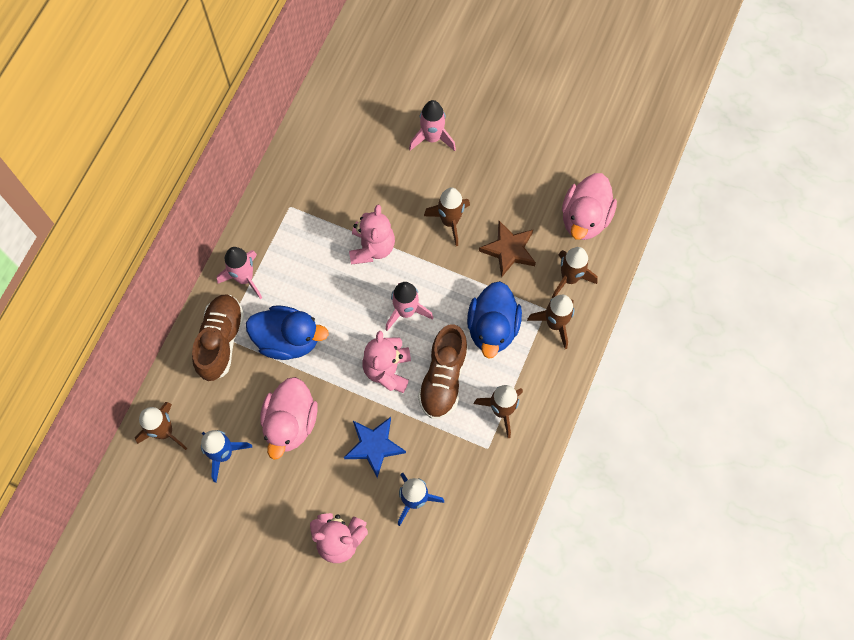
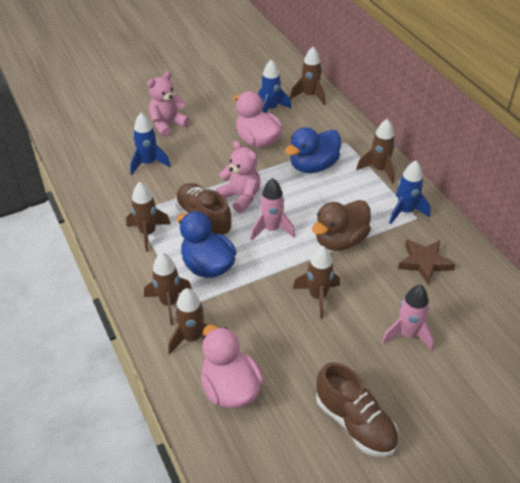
camera: 130 degrees right, 25 degrees down
(221, 341) = (344, 140): brown shoe -> brown shoe (355, 423)
(245, 278) = (379, 169): pink rocket -> brown rocket
(289, 220) = (405, 211): none -> blue rocket
(372, 247) = (340, 240): pink teddy bear -> brown duck
(374, 446) = (200, 165): blue star -> none
(509, 250) = (256, 316): brown star -> brown star (424, 262)

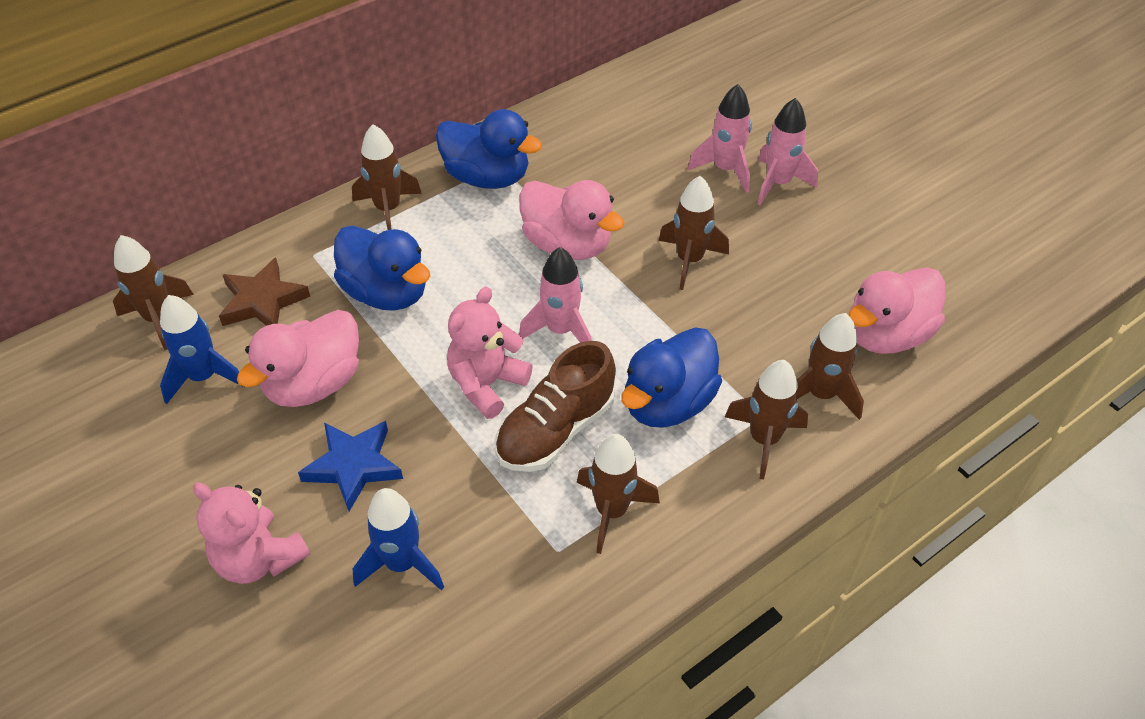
camera: 100 degrees left, 5 degrees up
(205, 151) = (353, 466): none -> blue star
(340, 240) = (567, 245): brown duck -> pink duck
(355, 423) = (878, 210): brown shoe -> none
(390, 364) = (778, 183): none -> pink rocket
(405, 211) = (487, 177): blue rocket -> blue duck
(424, 262) = (590, 156): brown star -> brown star (262, 301)

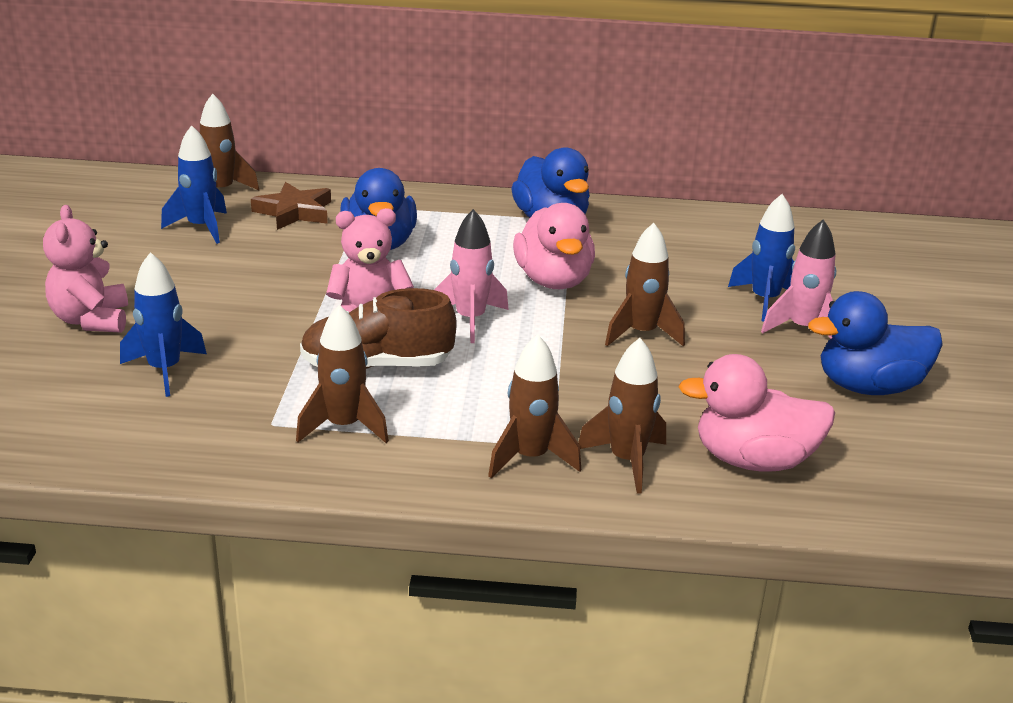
camera: 40 degrees right, 20 degrees down
(314, 384) = (259, 262): pink duck -> none
(353, 466) = (216, 311): blue star -> none
(388, 209) = (450, 207): brown rocket -> none
(667, 403) = (486, 397): blue duck -> blue duck (869, 387)
(725, 169) = (764, 300): pink rocket -> blue rocket

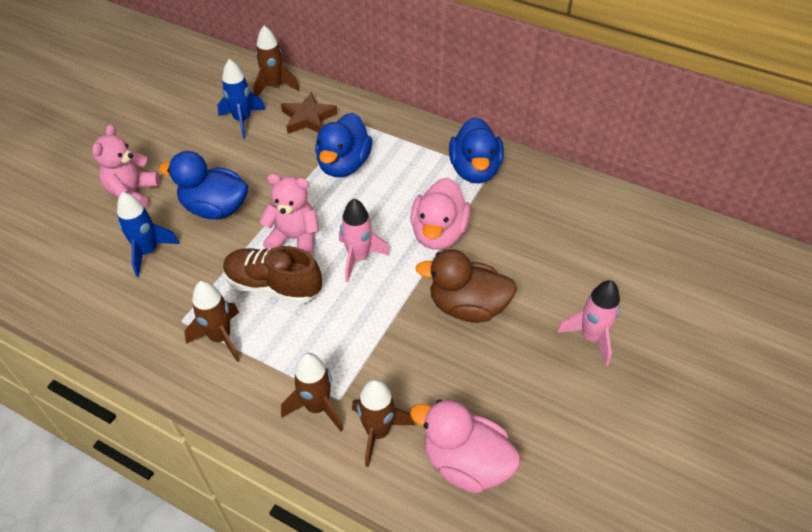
camera: 25 degrees right, 20 degrees up
(641, 334) = (467, 306): brown rocket -> brown duck
(764, 300) = (581, 297): blue rocket -> none
(869, 387) = (601, 416): blue duck -> blue duck (215, 208)

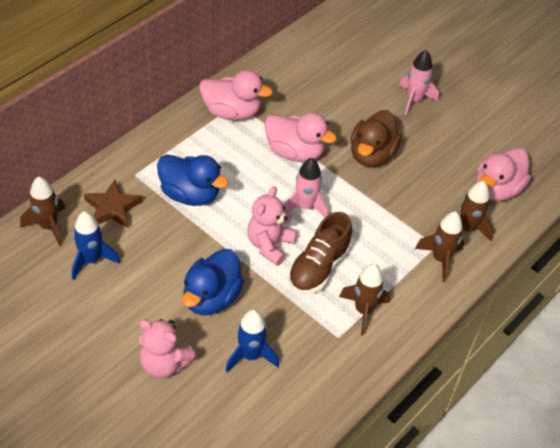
camera: 80 degrees left, 0 degrees up
(475, 170) = (232, 112): blue duck -> pink duck

